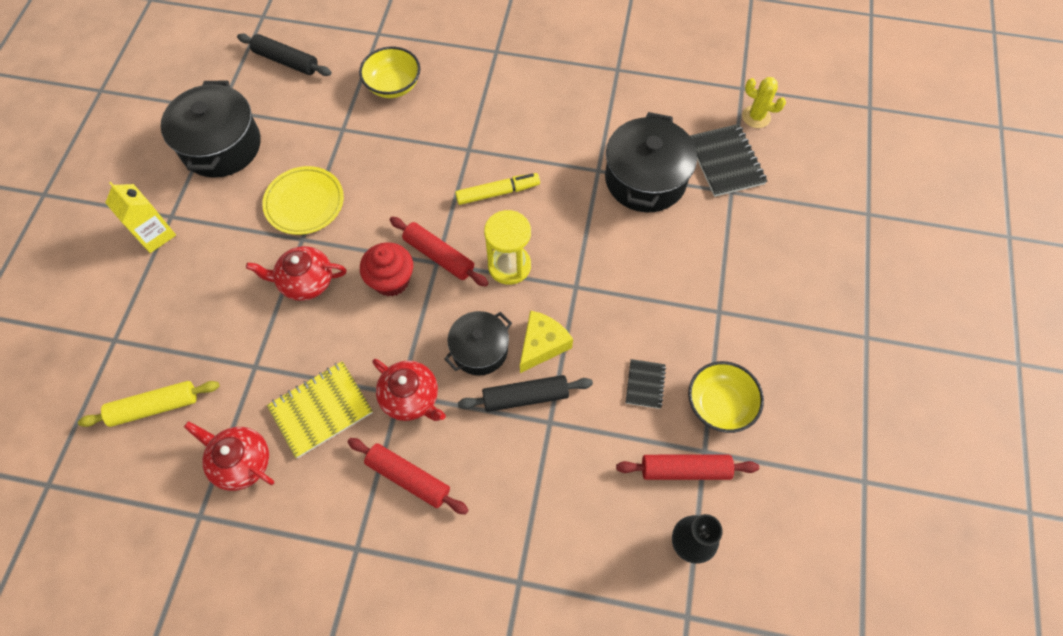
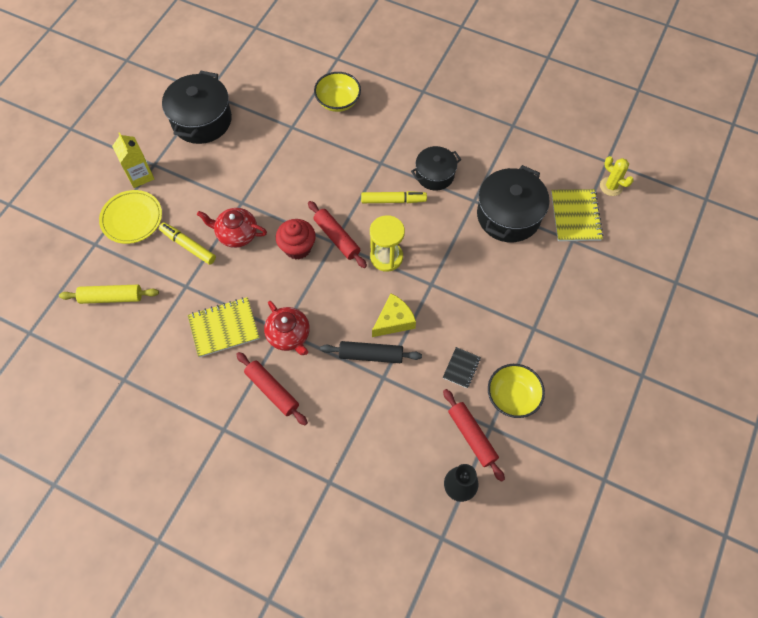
camera: 15 degrees right, 0 degrees up
(241, 462) = (160, 350): red teapot -> none
(244, 312) = (188, 246): none -> yellow marker
(286, 61) = (264, 66): black rolling pin -> none
(304, 203) = (250, 176): yellow plate -> yellow plate (132, 218)
(480, 350) = (347, 313): black pot -> black pot (435, 175)
(685, 469) = (472, 436): red rolling pin -> red rolling pin turned 45 degrees clockwise
(726, 162) = (575, 216): black notebook -> yellow notebook

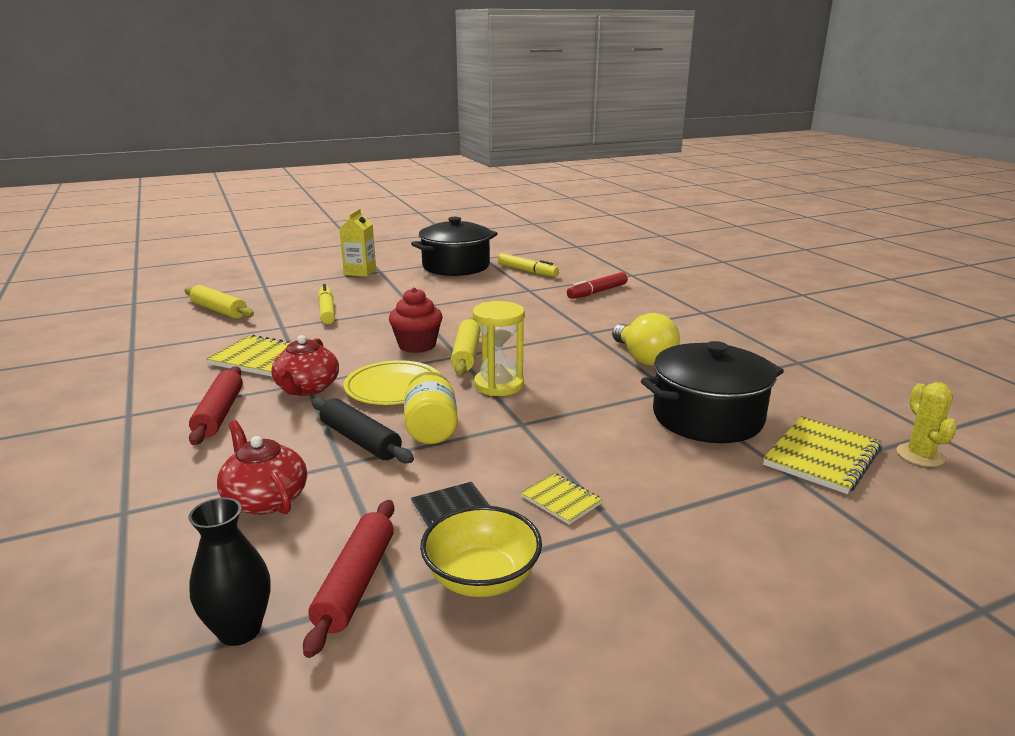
camera: 40 degrees right, 40 degrees down
(132, 218) = (313, 285): yellow plate -> yellow plate (393, 387)
(236, 234) = (377, 319): red teapot -> red teapot (265, 499)
(337, 238) = (466, 354): red rolling pin -> yellow rolling pin
(338, 101) = (597, 292): yellow bowl -> red marker
(393, 200) = (567, 356): yellow marker -> yellow marker (527, 271)
(394, 320) = (431, 429): yellow cheese -> yellow jar
(435, 175) = (643, 358): black pot -> yellow light bulb
(499, 328) = (561, 500): none -> yellow notebook

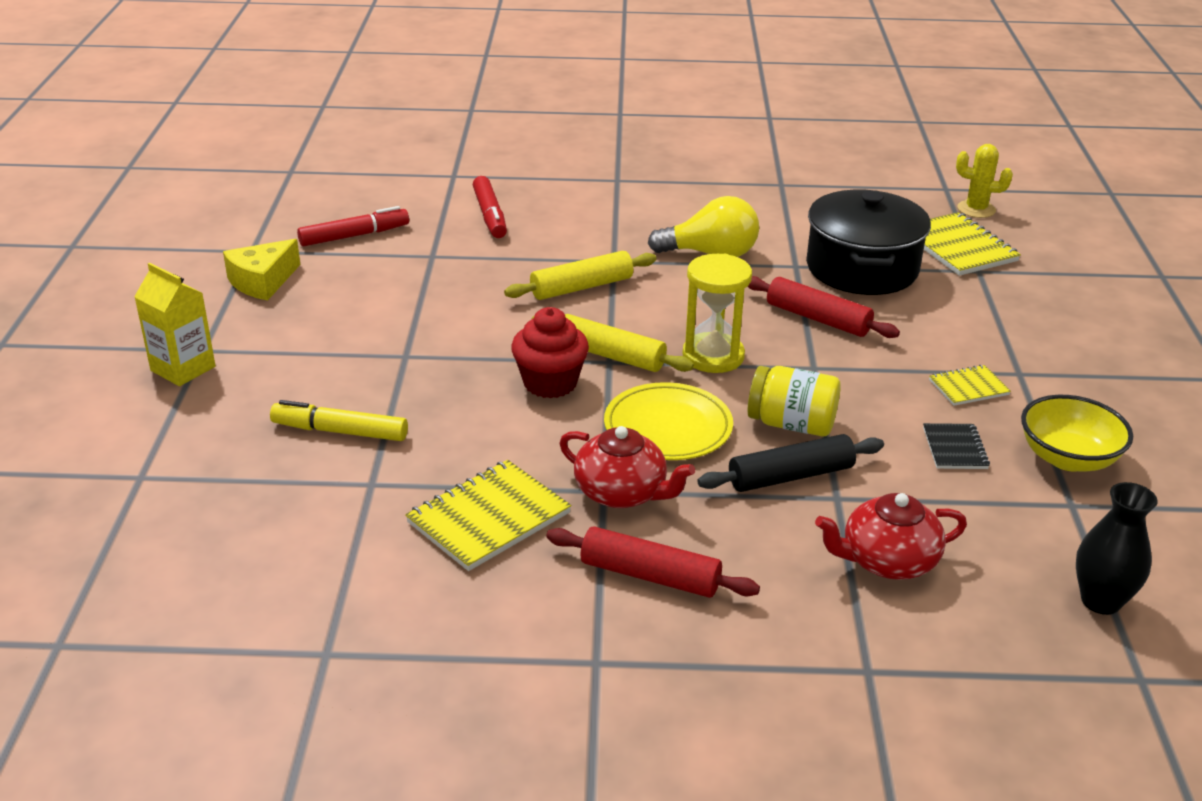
camera: 65 degrees left, 10 degrees up
(219, 310) = (222, 540): yellow rolling pin -> yellow rolling pin (582, 287)
(356, 583) = (1054, 525): red rolling pin -> red rolling pin (818, 318)
(456, 266) = (262, 281): black pot -> yellow cheese
(527, 271) = (354, 236): yellow marker -> red marker

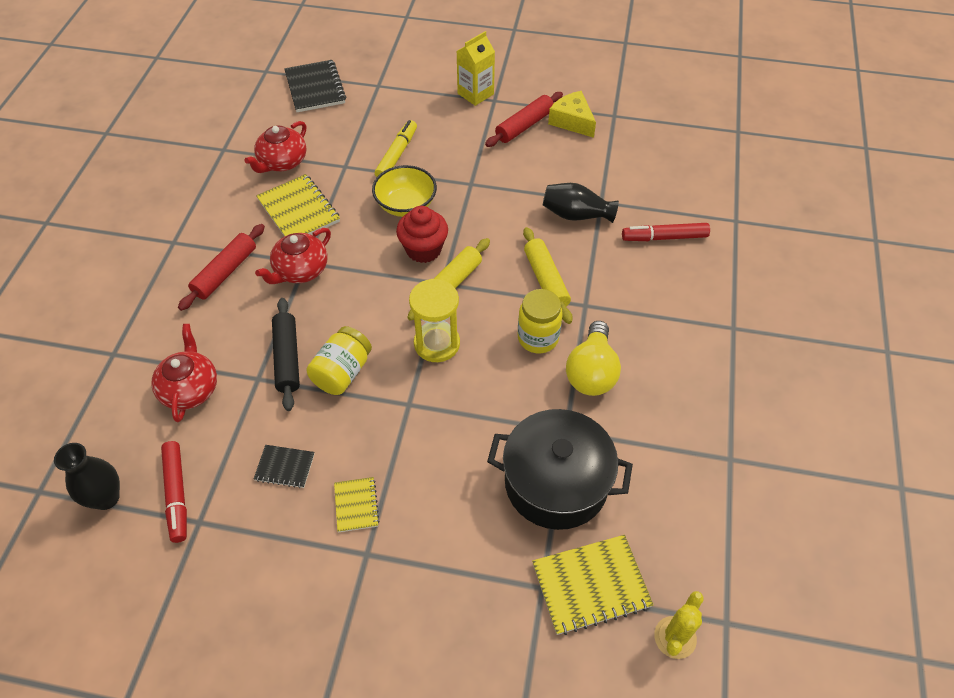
camera: 100 degrees right, 20 degrees up
(135, 557) = (315, 88): none -> black notebook
(354, 236) = (633, 163): red marker -> red marker (177, 494)
(363, 561) = (282, 162): none -> red teapot
(459, 272) = (576, 215): none -> black vase
(668, 427) = (358, 303): yellow plate -> none
(675, 288) = (538, 338): none -> yellow jar
(818, 318) = (477, 425): red rolling pin -> red rolling pin (524, 126)
(1068, 458) = (249, 543): yellow bowl -> yellow bowl (406, 205)

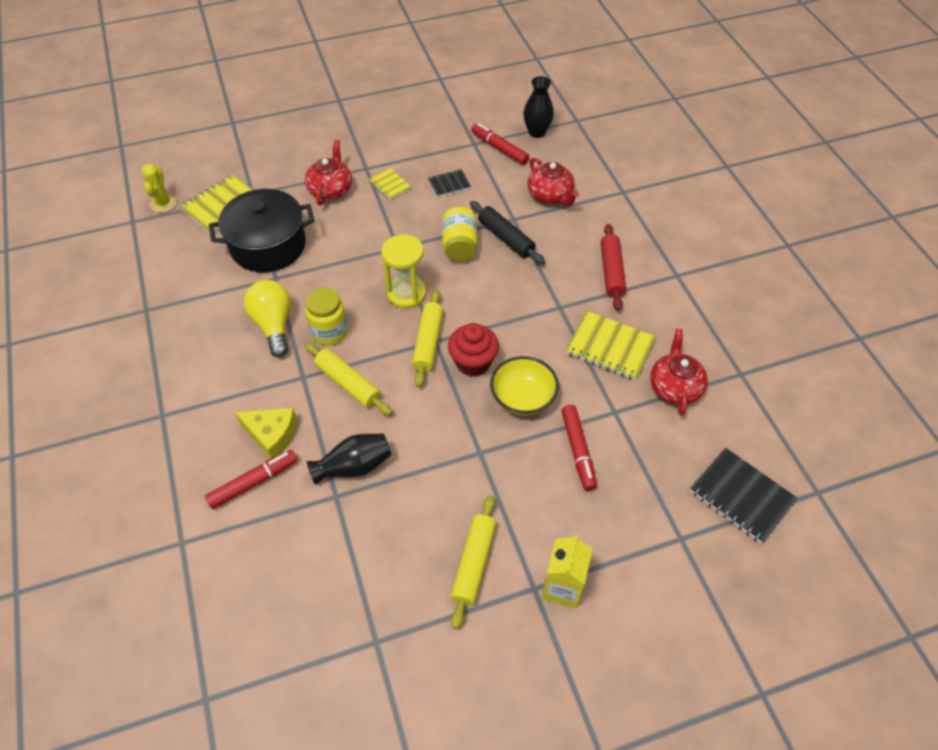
camera: 150 degrees right, 0 degrees up
(300, 270) = (557, 299): red teapot -> red teapot (331, 189)
(397, 155) = (578, 451): yellow marker -> red marker
(524, 126) = (473, 563): red rolling pin -> yellow rolling pin
(572, 121) = (422, 602): yellow cheese -> yellow cheese (272, 435)

